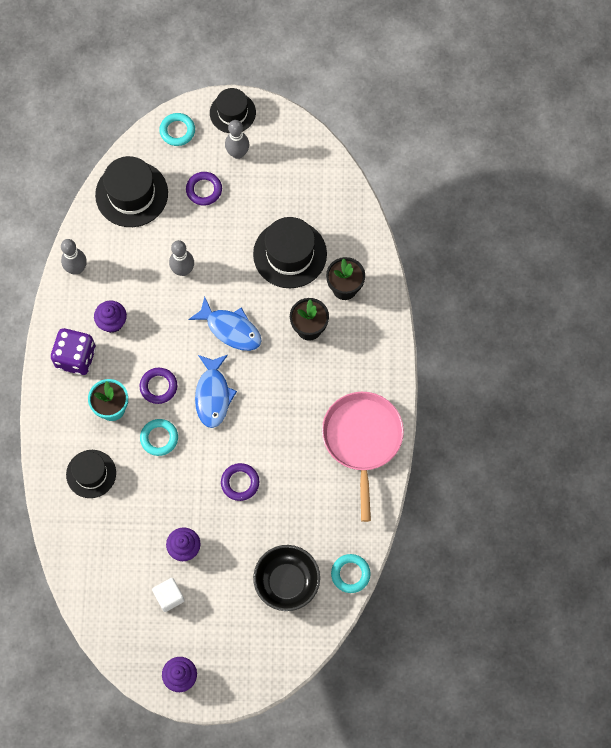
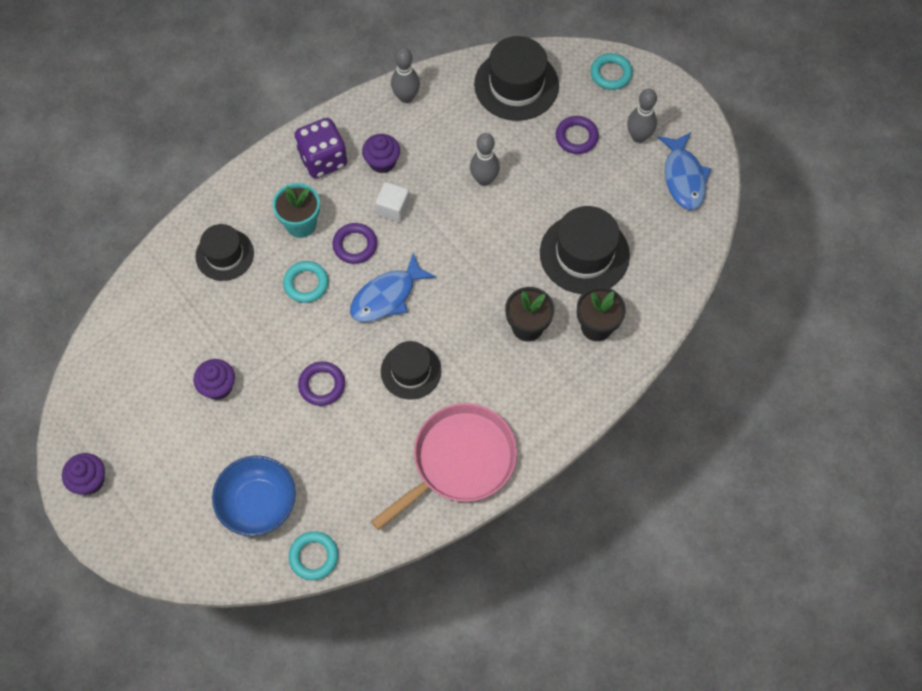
camera: 50 degrees right, 5 degrees down
(169, 597) = (160, 410): white cube -> white cube (393, 208)
(230, 329) = (464, 261): blue fish -> blue fish (683, 177)
(232, 112) = (673, 102): black hat -> black hat (411, 371)
(287, 582) = (258, 503): black bowl -> blue bowl

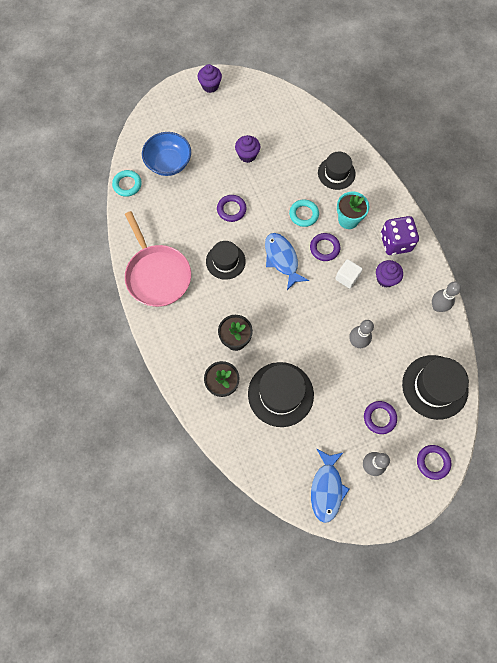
camera: 105 degrees right, 5 degrees up
(611, 74) = (432, 462): turquoise ring -> purple ring
(683, 177) = (327, 488): blue fish -> blue fish turned 90 degrees counterclockwise

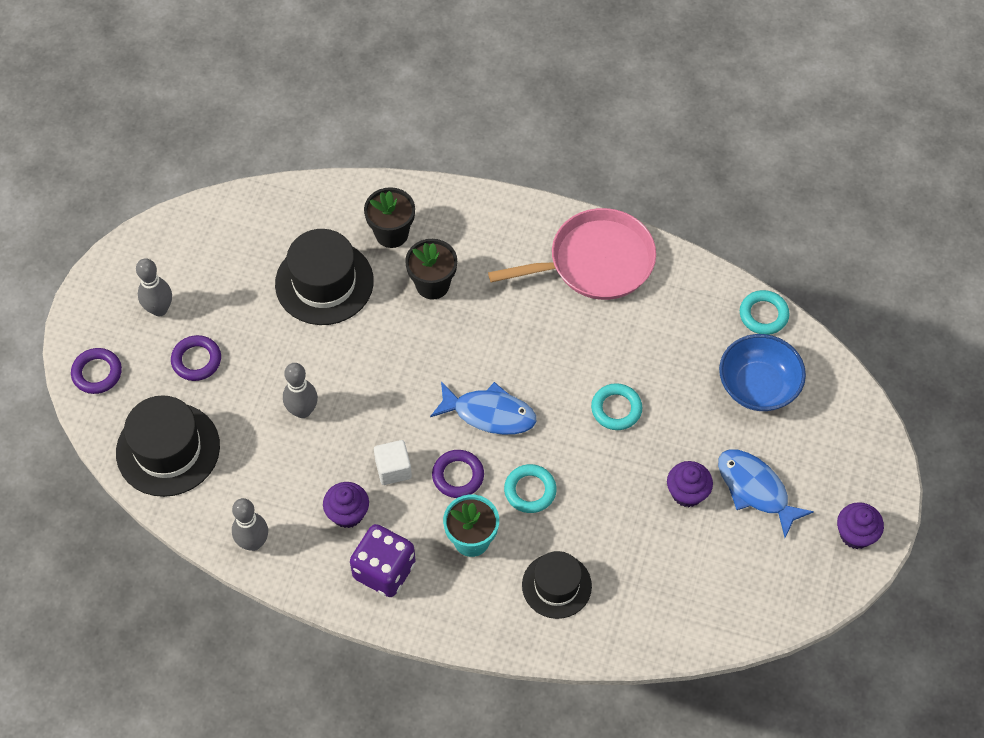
camera: 130 degrees right, 10 degrees down
(157, 275) = (596, 262): pink pan -> pink pan turned 150 degrees clockwise
(225, 261) = (546, 348): black hat -> none
(231, 209) = (616, 409): purple ring -> turquoise ring
(327, 488) = (182, 249): blue fish -> blue fish (755, 490)

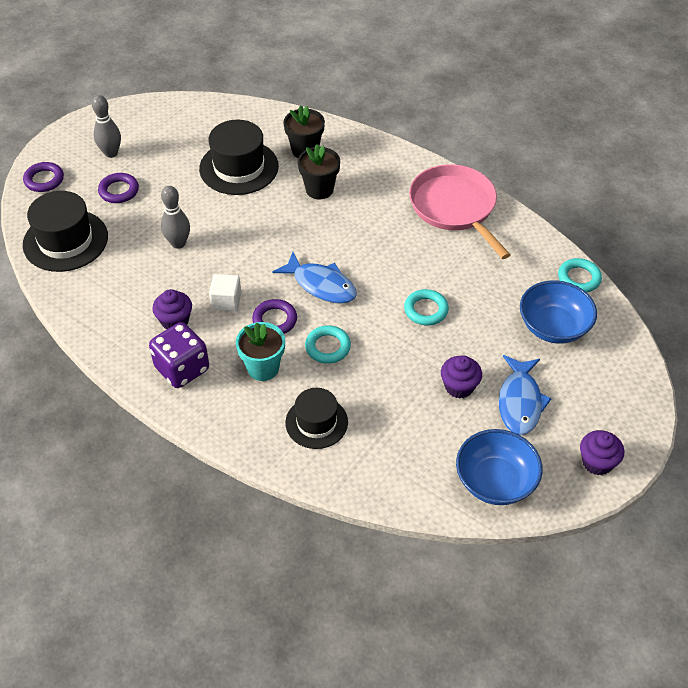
camera: 20 degrees right, 10 degrees down
(253, 542) = (92, 319): grey bowling pin -> none
(596, 262) = (454, 207): pink pan -> pink pan turned 120 degrees counterclockwise
(755, 490) = (520, 402): blue fish -> blue fish turned 150 degrees counterclockwise
(763, 590) = (495, 481): none -> blue bowl

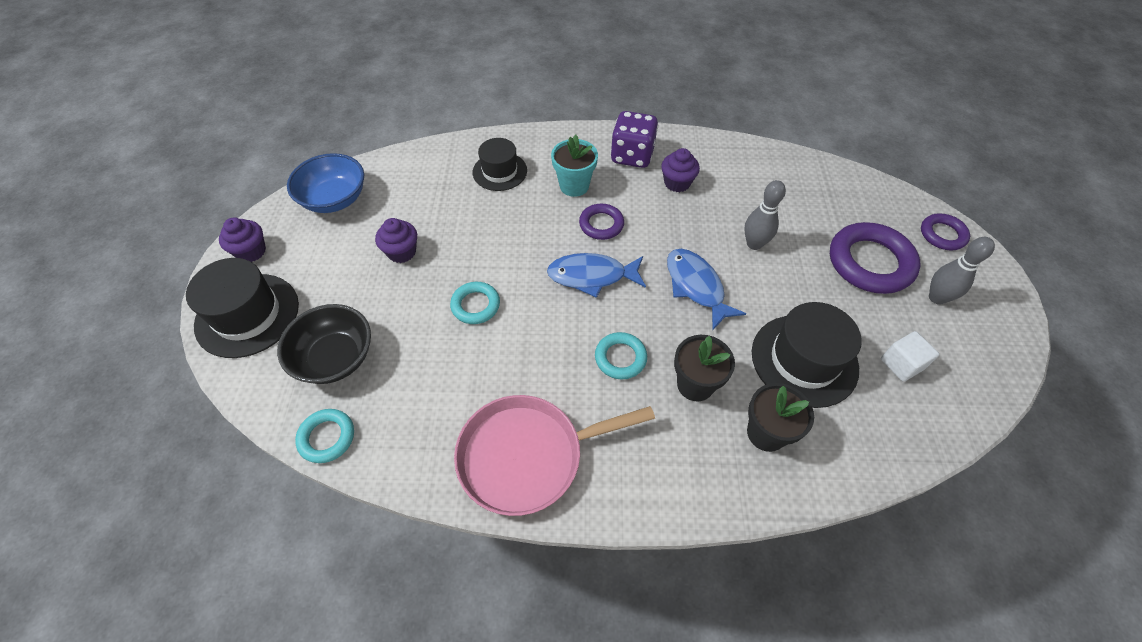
camera: 145 degrees right, 5 degrees up
(65, 240) = (841, 195): black hat -> black hat (247, 315)
(119, 191) = (870, 262): purple ring -> purple ring, size x1.81
(226, 301) = (656, 218): white cube -> white cube (901, 364)
(327, 347) = (538, 226): turquoise ring -> turquoise ring (620, 358)
(454, 207) = (527, 456): pink pan -> pink pan turned 135 degrees clockwise
(520, 402) = (339, 267): blue fish -> blue fish (696, 286)
(553, 327) = (335, 358): blue bowl -> black bowl

